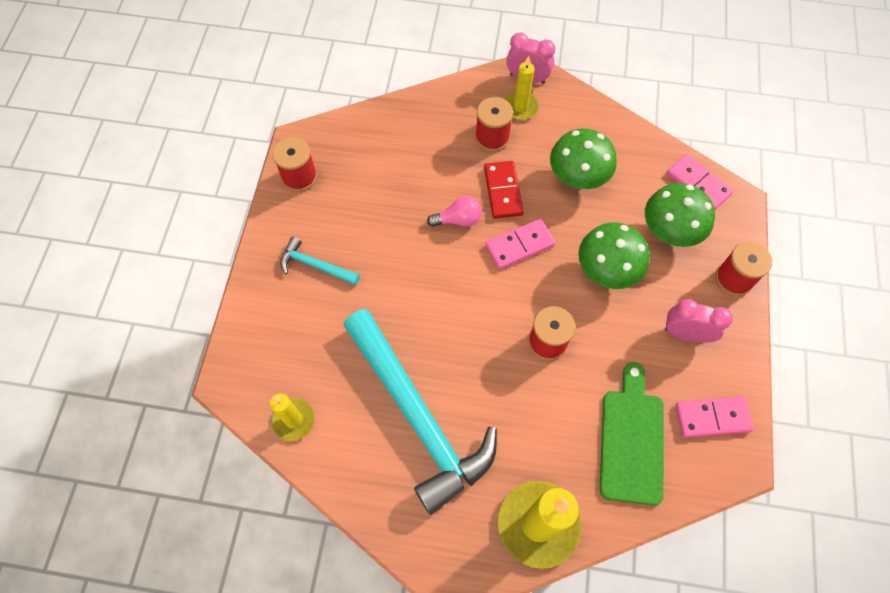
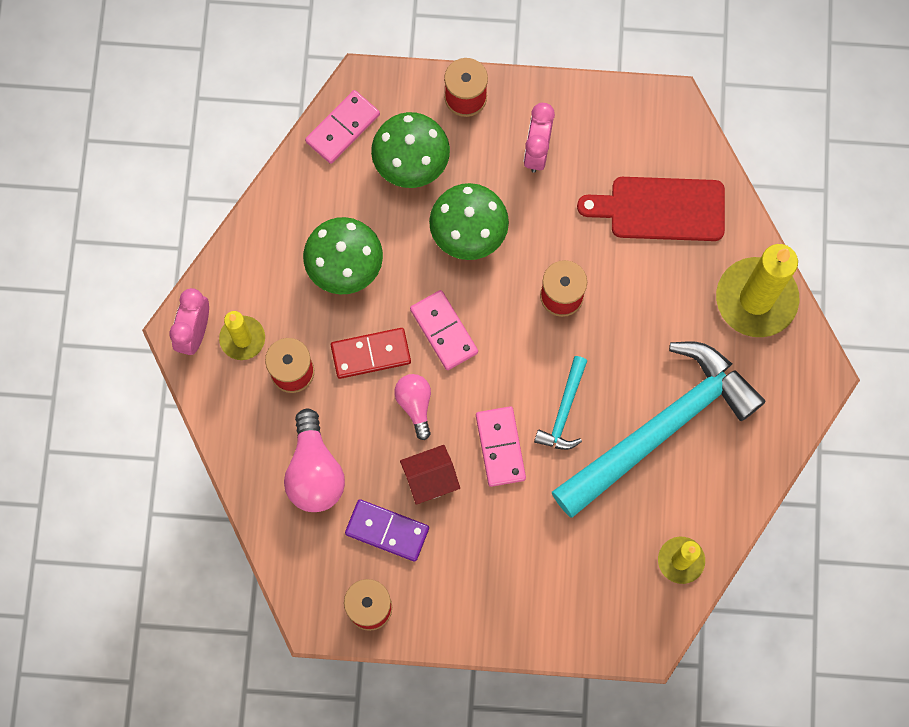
camera: 95 degrees left, 10 degrees up
(315, 265) = (492, 567): turquoise hammer -> turquoise hammer (564, 411)
(357, 193) = (387, 530): none -> purple domino
(395, 226) = (430, 479): none -> red house
(411, 147) = (314, 471): none -> pink light bulb
(632, 440) = (661, 209): green cutting board -> red cutting board
(712, 418) = (628, 129): pink domino -> pink domino (500, 447)

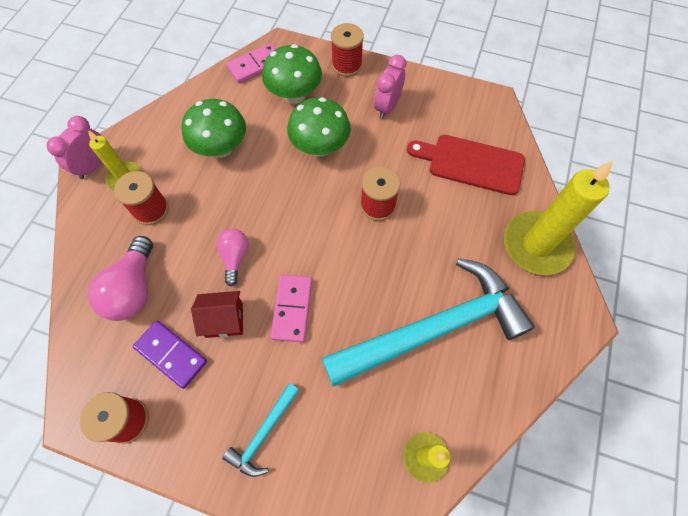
camera: 15 degrees right, 10 degrees down
(371, 354) = (215, 212): red domino -> none
(444, 331) = (278, 209): pink domino -> none
(564, 411) = (354, 293): turquoise hammer -> turquoise hammer (263, 433)

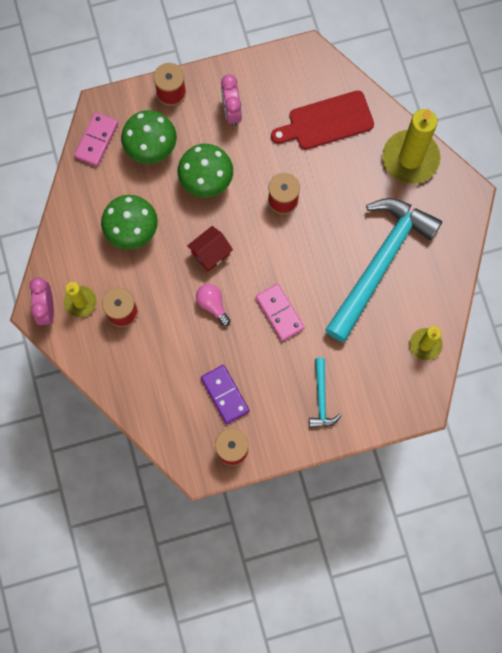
camera: 35 degrees left, 10 degrees up
(133, 289) = (162, 373): pink light bulb -> none
(171, 354) = (225, 394): purple domino -> purple domino turned 60 degrees clockwise
(224, 320) = (241, 350): red house -> red house (210, 253)

